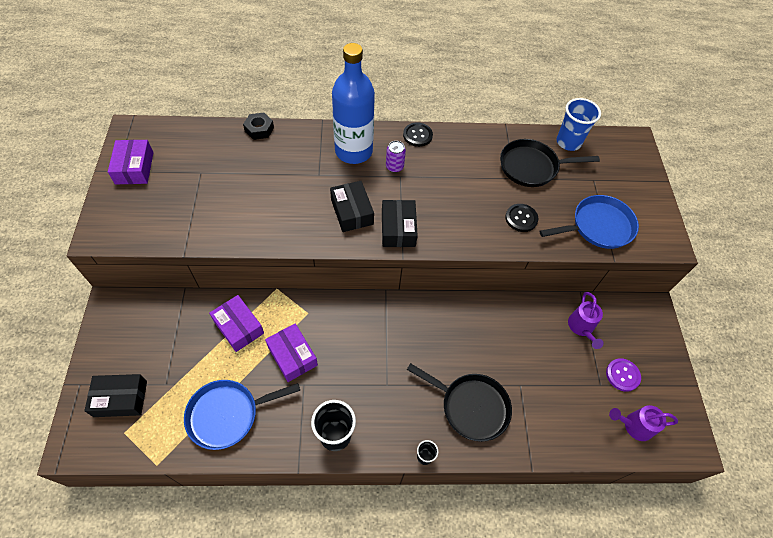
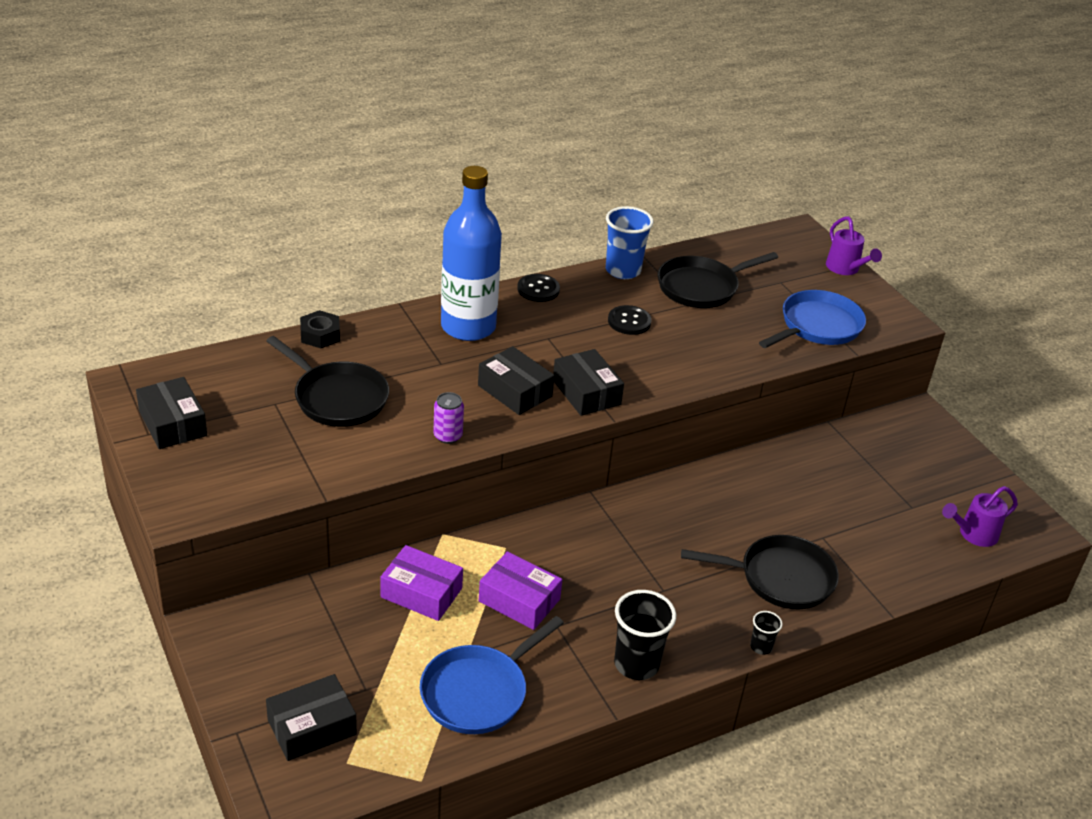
camera: 25 degrees left, 20 degrees down
(134, 168) = (173, 423): purple box -> black box
(239, 180) = (337, 398): none -> black pan
(394, 167) = (533, 330): purple can -> purple can (448, 436)
(521, 218) = (725, 342): black button -> black button (629, 321)
(568, 142) = (726, 251): blue cup -> blue cup (623, 270)
(581, 328) = (853, 457): purple watering can -> purple watering can (845, 269)
(622, 375) = (929, 489): purple button -> none

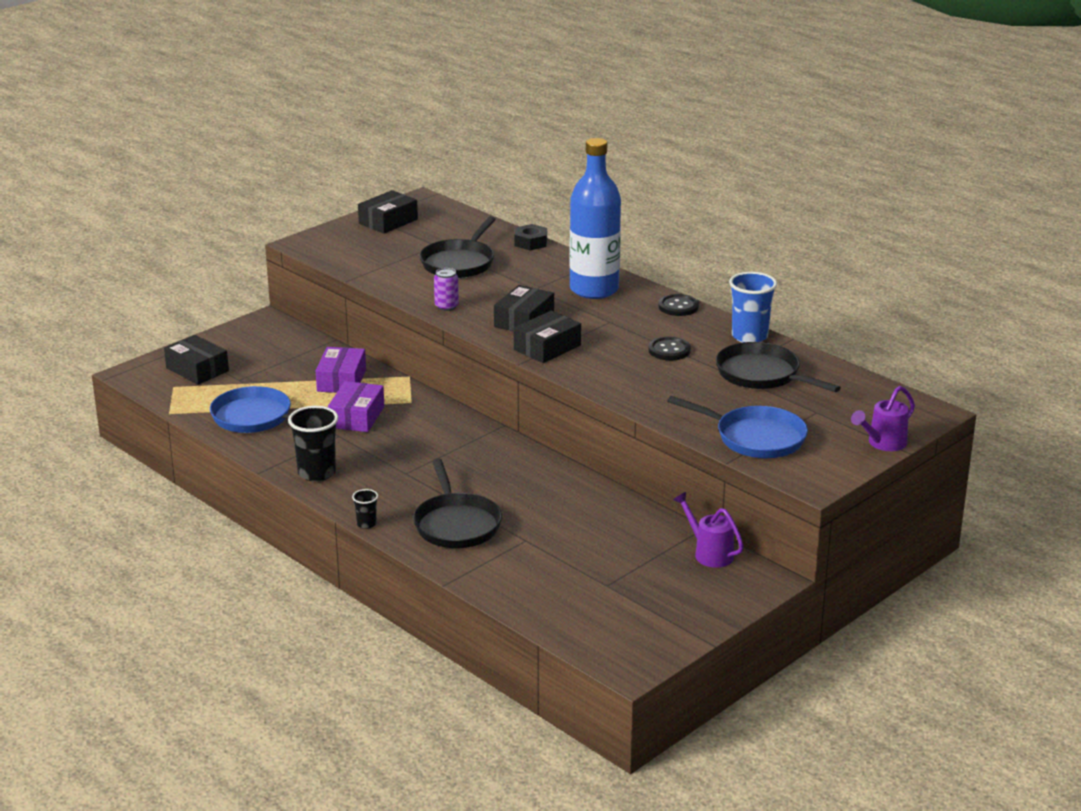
camera: 75 degrees right, 10 degrees down
(973, 534) = (592, 623): purple watering can -> purple watering can (709, 553)

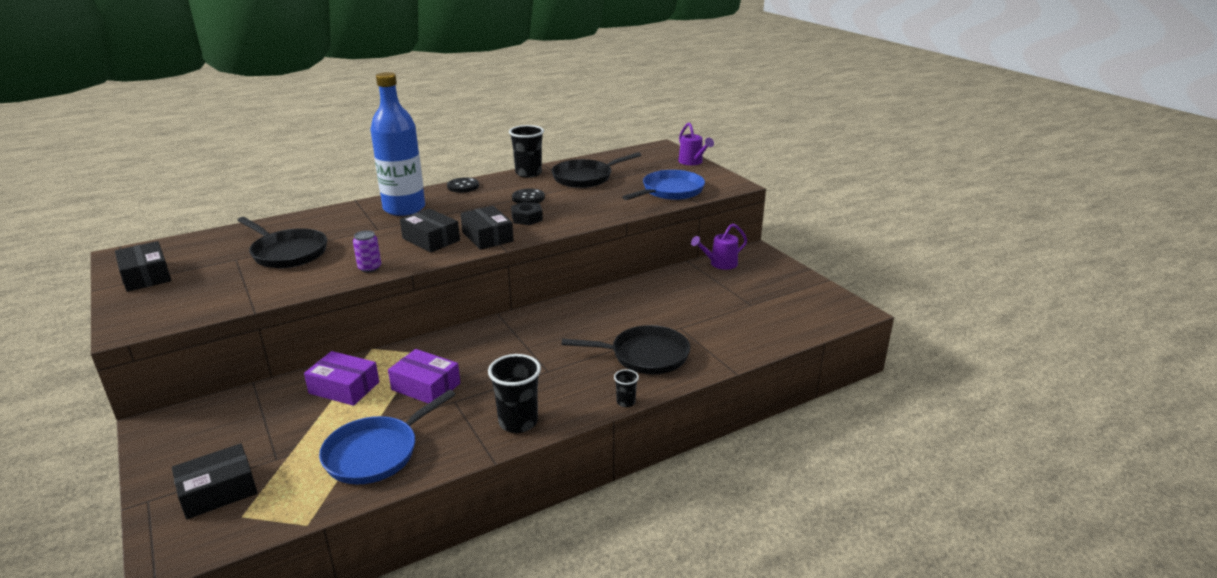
camera: 75 degrees left, 0 degrees up
(531, 242) = (287, 220): black nut -> black nut (527, 218)
(749, 336) = (528, 173): blue cup -> black cup

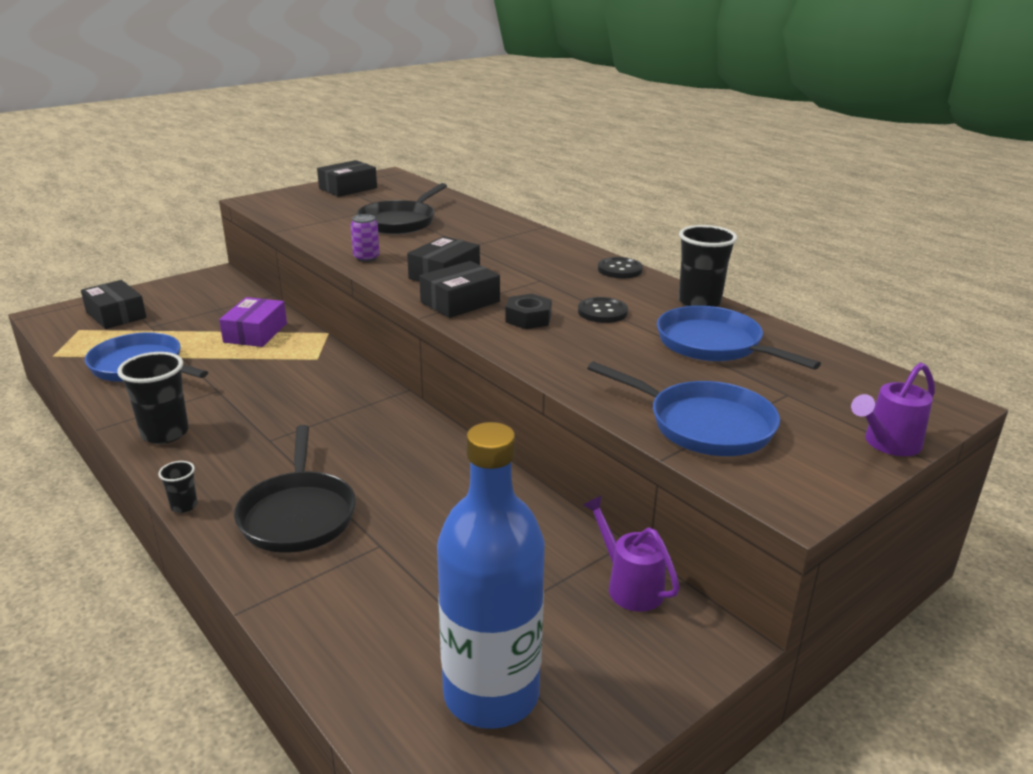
camera: 80 degrees right, 0 degrees up
(404, 208) = (531, 250): blue bottle -> blue bottle (491, 694)
(426, 386) = (249, 371): purple box -> none
(585, 177) = (714, 345): black pan -> blue pan

